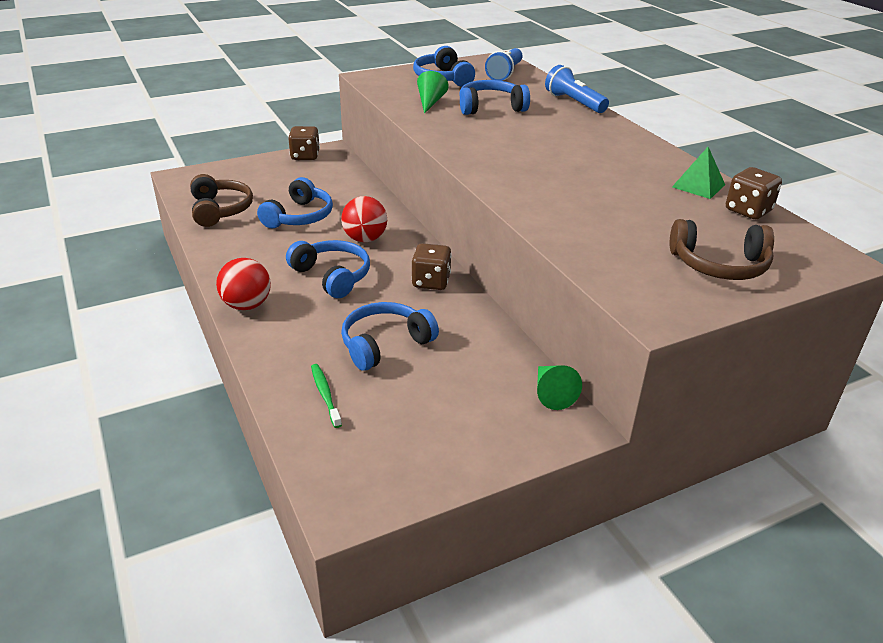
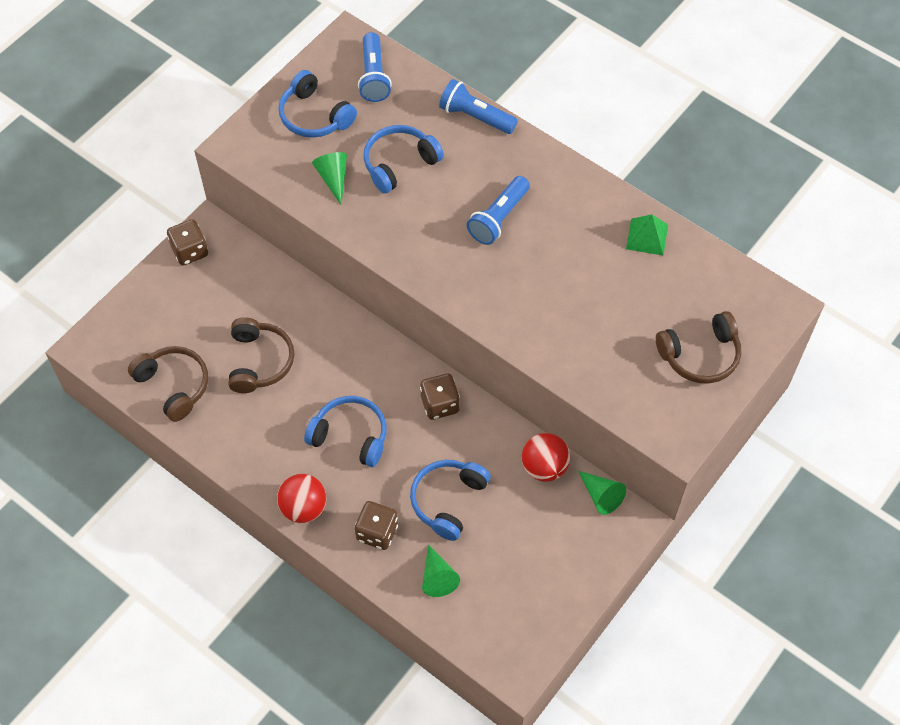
camera: 25 degrees left, 25 degrees up
(299, 216) = (259, 361): blue headphones -> brown headphones
(325, 395) = (437, 577): green toothbrush -> green cone
(365, 239) = (345, 369): red ball -> red ball (544, 467)
(556, 146) = (499, 218): none -> blue flashlight
(748, 210) = (698, 261): brown dice -> brown dice (377, 532)

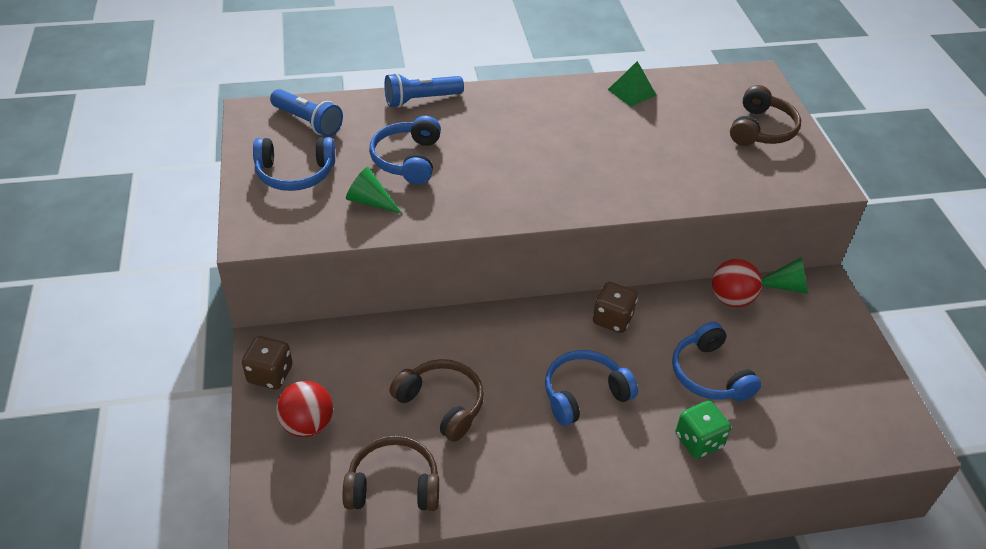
camera: 50 degrees left, 15 degrees down
(303, 508) = (625, 476): red ball -> red ball (307, 425)
(377, 532) = (698, 441): brown dice -> green dice
(437, 577) = (779, 430): green cone -> none
(499, 218) = (527, 144): blue flashlight -> none

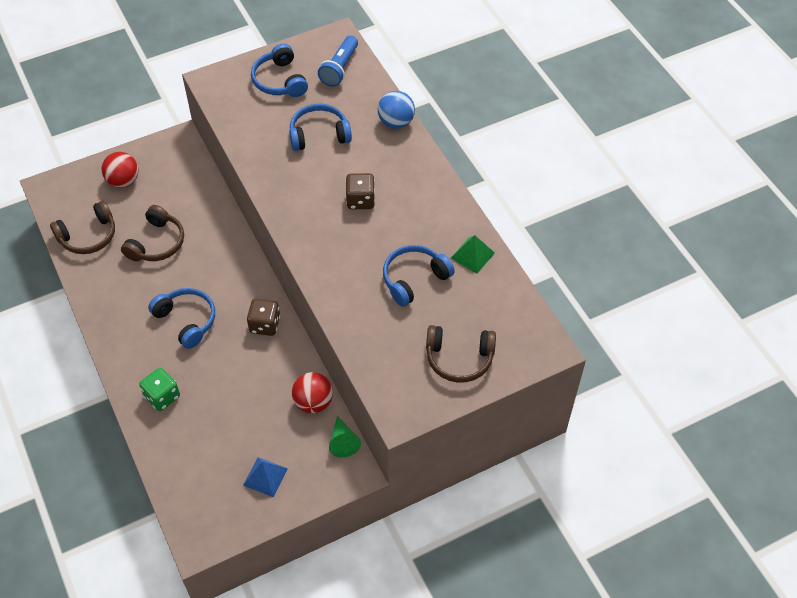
camera: 75 degrees right, 10 degrees up
(270, 374) = (157, 150): brown dice -> brown dice (360, 200)
(370, 201) = (265, 127): green cone -> none
(393, 485) = (88, 236): brown headphones -> brown headphones turned 75 degrees clockwise
(421, 100) = (396, 122): blue flashlight -> blue ball
(709, 374) = (227, 396): blue headphones -> blue headphones (414, 279)
(826, 360) = (265, 476): none -> blue pyramid

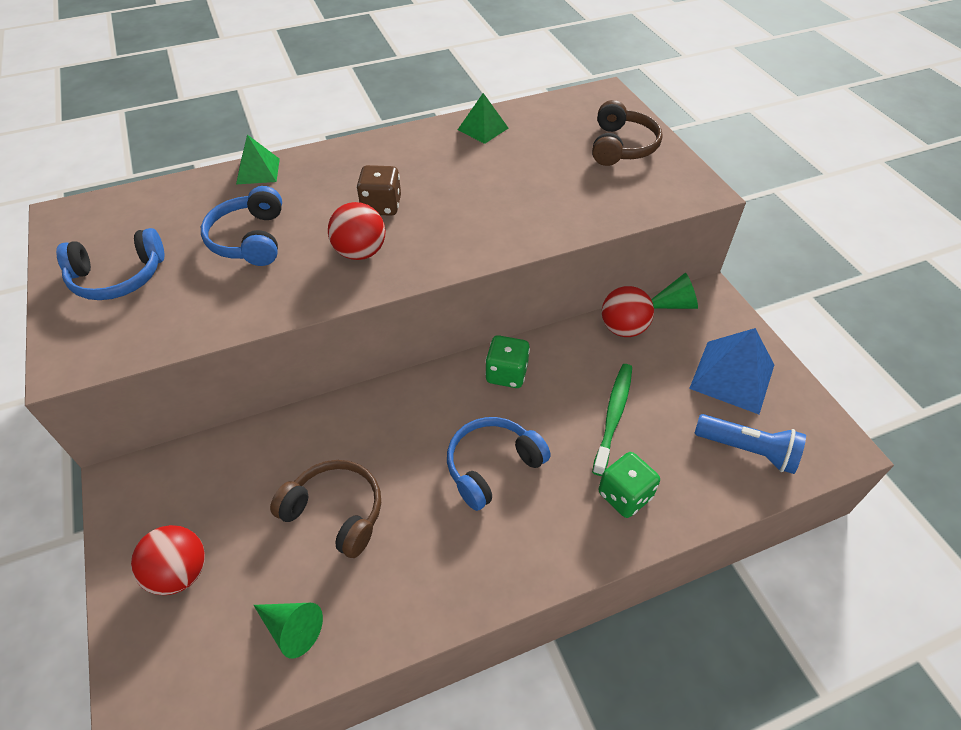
camera: 85 degrees left, 5 degrees down
(88, 236) = (292, 629): brown headphones -> green cone
(226, 392) = (613, 416): none -> green toothbrush
(265, 325) = (506, 374): brown dice -> green dice
(265, 476) = (732, 376): blue pyramid -> blue pyramid, size x1.63
(308, 196) = (360, 252): none -> red ball
(340, 68) = (130, 215): blue flashlight -> blue flashlight (748, 450)
(396, 122) = (258, 171): blue ball -> green pyramid
(414, 279) = (512, 170): blue headphones -> none

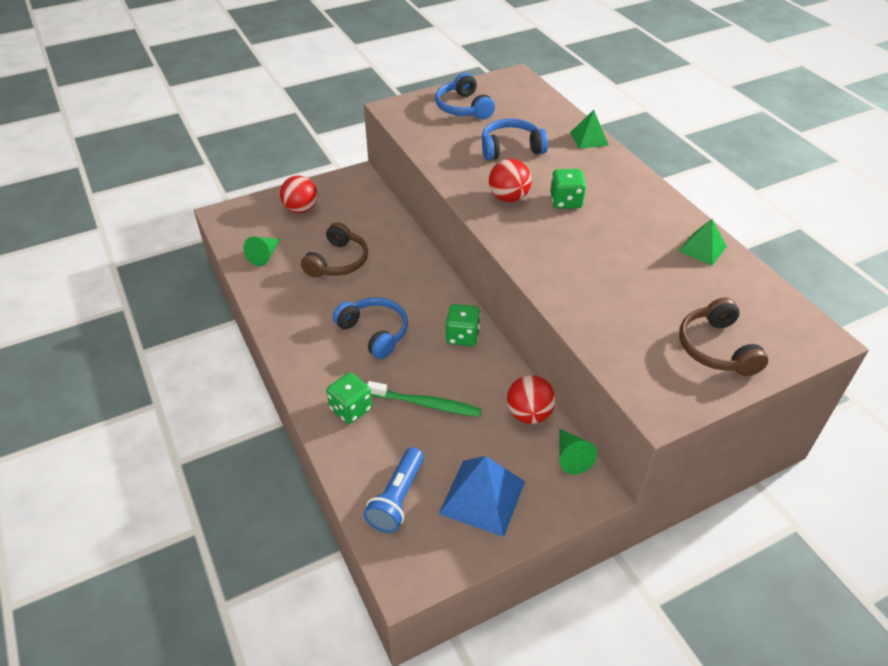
camera: 85 degrees right, 5 degrees down
(381, 206) = (566, 201): brown dice -> green dice
(621, 146) = (716, 348): brown headphones -> brown headphones turned 75 degrees clockwise

